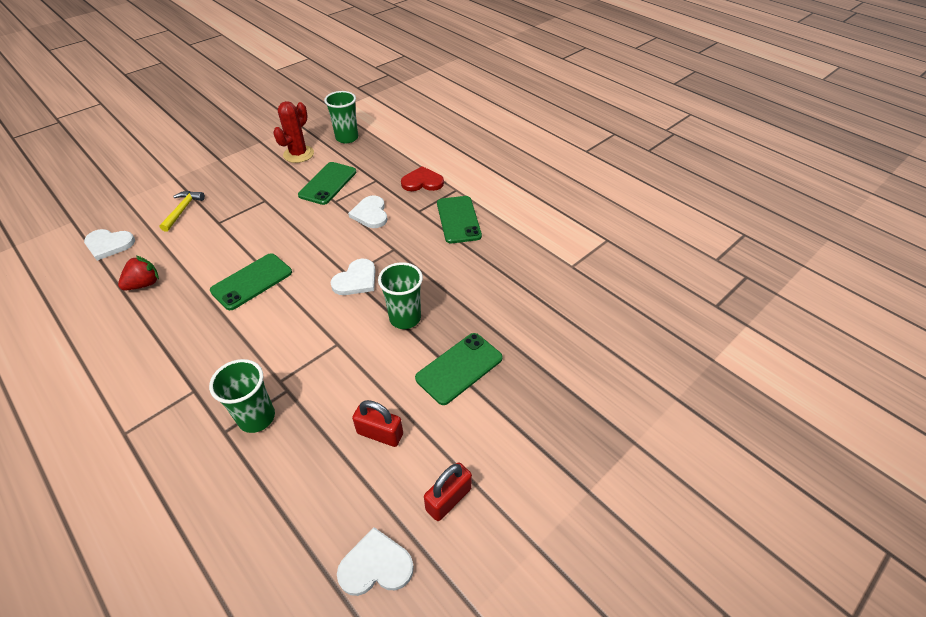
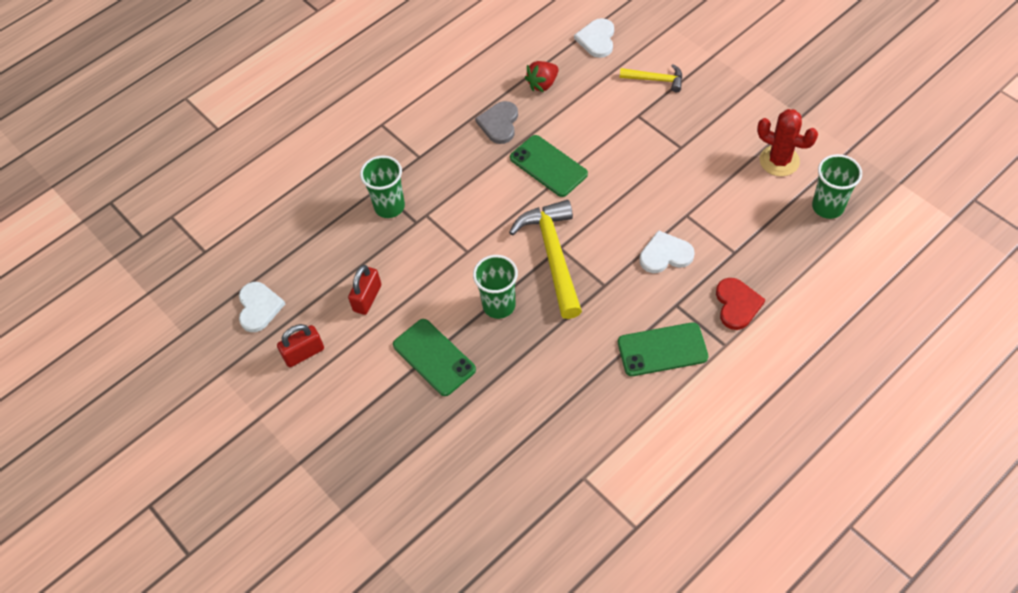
camera: 95 degrees right, 10 degrees up
(144, 284) = (542, 84): red strawberry -> red strawberry turned 90 degrees clockwise
(180, 318) = (499, 123): none -> grey heart
(328, 183) = (720, 202): green phone -> none
(356, 280) = (553, 255): white heart -> yellow hammer
(448, 499) = (304, 353): red padlock -> red padlock turned 75 degrees counterclockwise

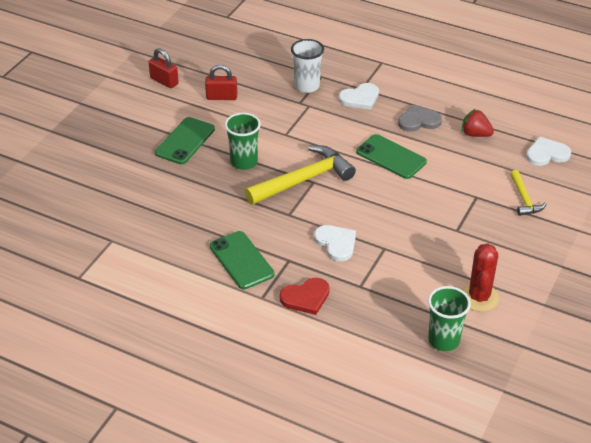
camera: 65 degrees right, 15 degrees down
(259, 307) = (192, 52): white heart -> white heart (360, 98)
(389, 206) = (307, 86): green cup -> white cup
(548, 166) = (391, 157): green phone -> green phone turned 75 degrees counterclockwise

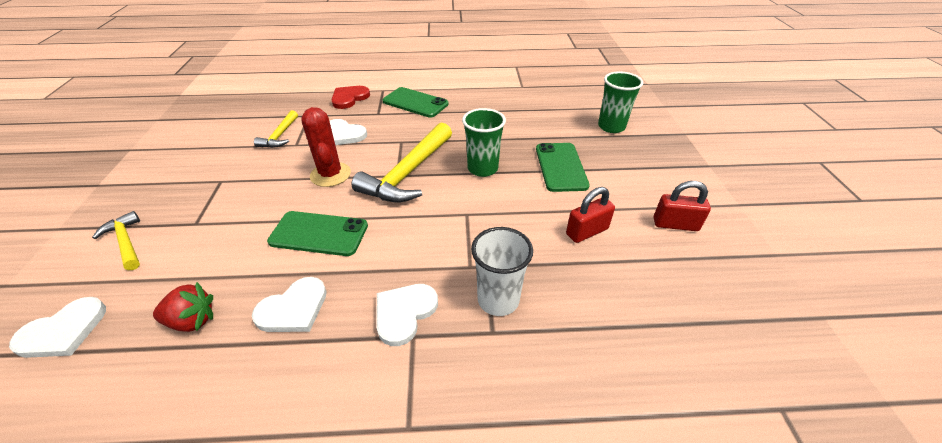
camera: 150 degrees right, 0 degrees up
(396, 265) = (280, 135): none -> yellow hammer
(418, 120) = (293, 308): grey heart -> white heart
(443, 340) = (228, 105): green cup -> green cup (611, 127)
(479, 297) = (196, 136): red cactus -> red cactus (330, 174)

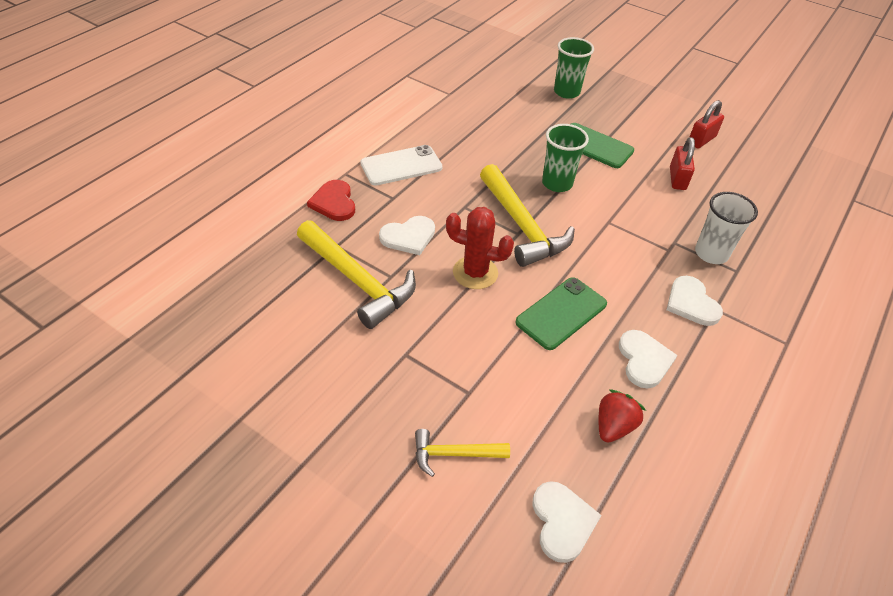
camera: 55 degrees left, 5 degrees up
(280, 135) = (358, 281): yellow hammer -> yellow hammer, size x1.88
(415, 103) = (401, 166): green phone -> white phone

